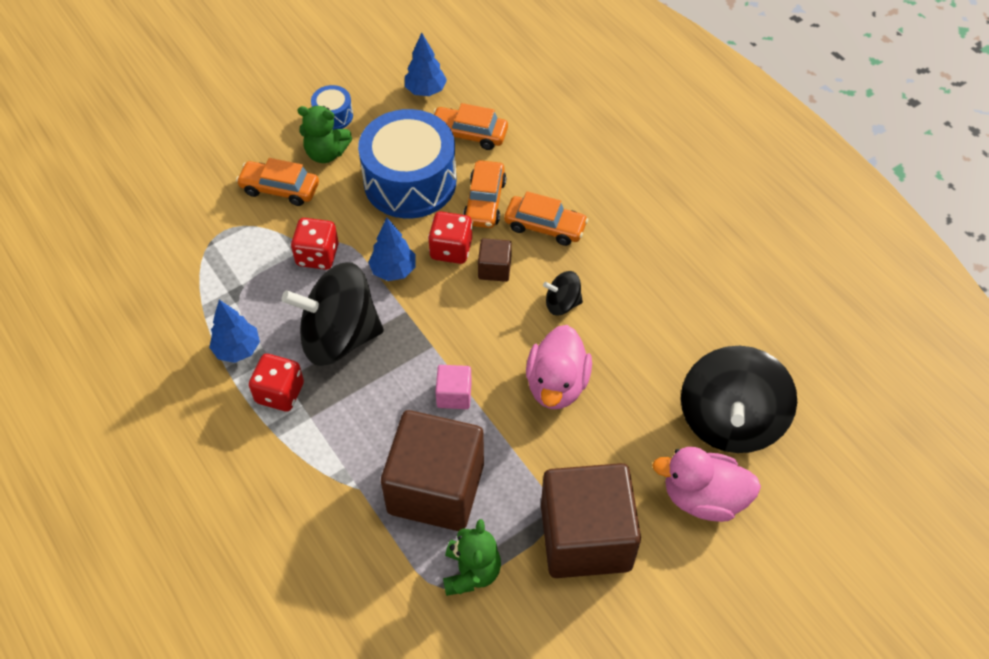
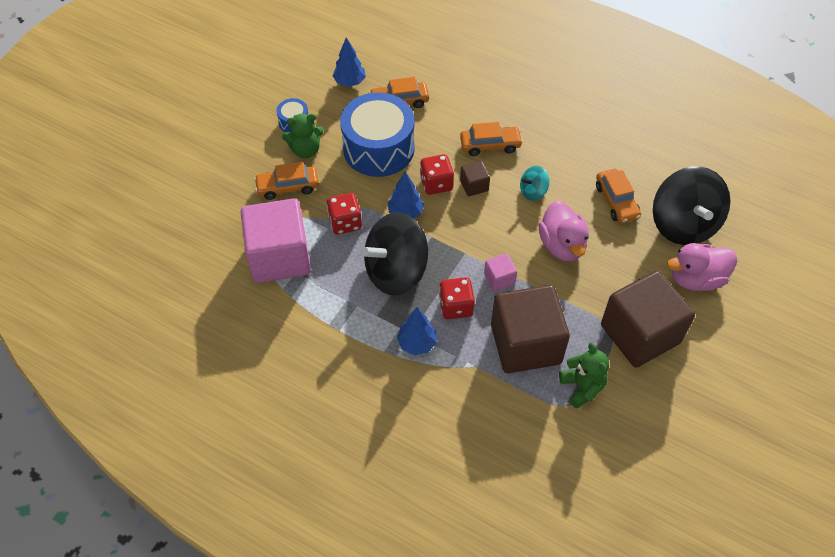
camera: 25 degrees left, 0 degrees up
(221, 267) = (279, 257): none -> pink cube
(237, 349) = (329, 308): blue tree -> blue tree (417, 343)
(280, 393) = (379, 325): red dice -> red dice (456, 306)
(484, 201) = (439, 143): orange car -> orange car (616, 201)
(562, 303) = (533, 191): black spinning top -> turquoise spinning top

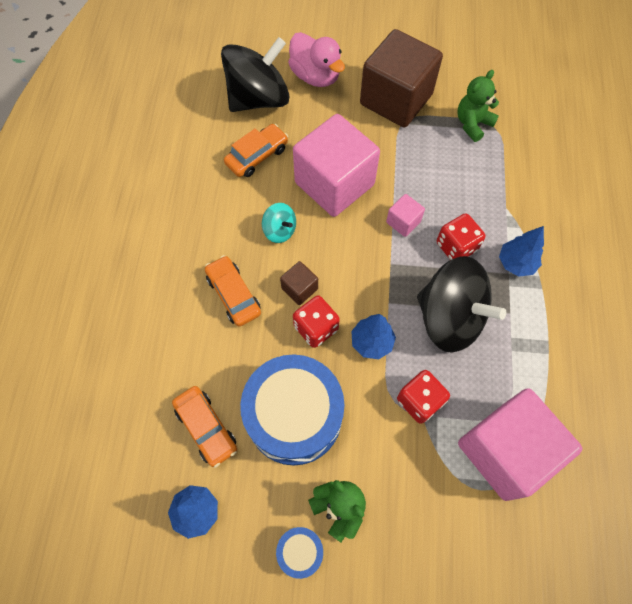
camera: 115 degrees left, 10 degrees up
(287, 187) = (406, 498): orange car -> none
(525, 344) = (459, 177): brown cube -> none
(562, 245) = (334, 184): pink duck -> pink cube

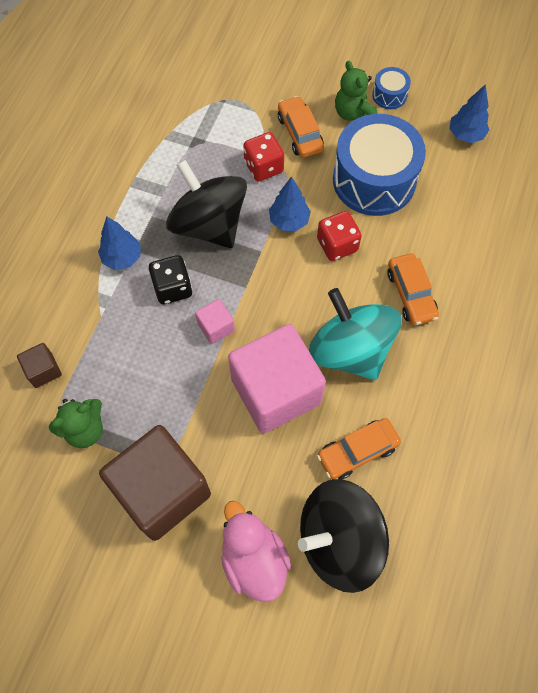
camera: 165 degrees left, 0 degrees up
(206, 428) = (451, 188): orange car -> orange car (300, 133)
(280, 230) = (350, 350): turquoise spinning top -> turquoise spinning top, size x2.20
(299, 289) = (343, 284): brown cube -> brown cube (43, 370)
(456, 247) = (172, 288): red dice -> black dice
(504, 451) = (209, 119): pink cube -> none

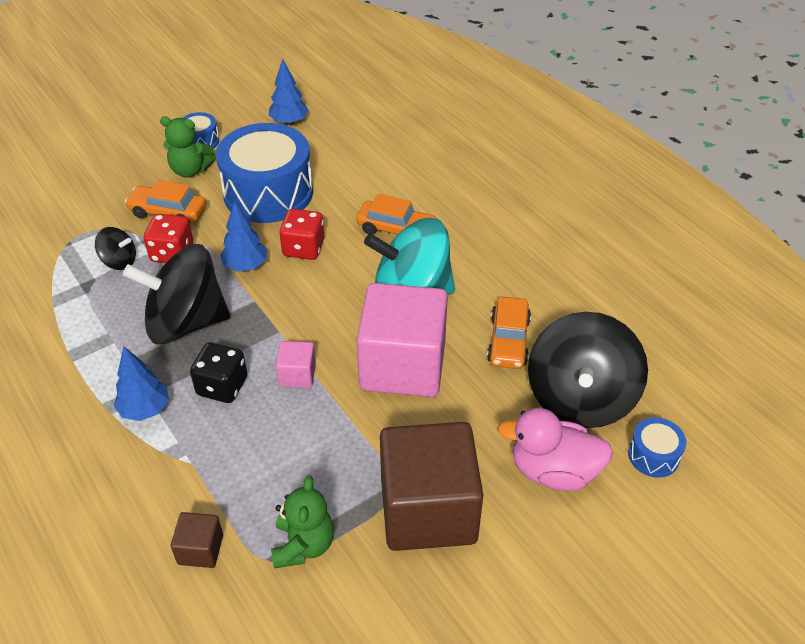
camera: 55 degrees left, 20 degrees down
(231, 142) = (119, 261): none -> black spinning top
(321, 629) = (653, 455): none -> blue drum

